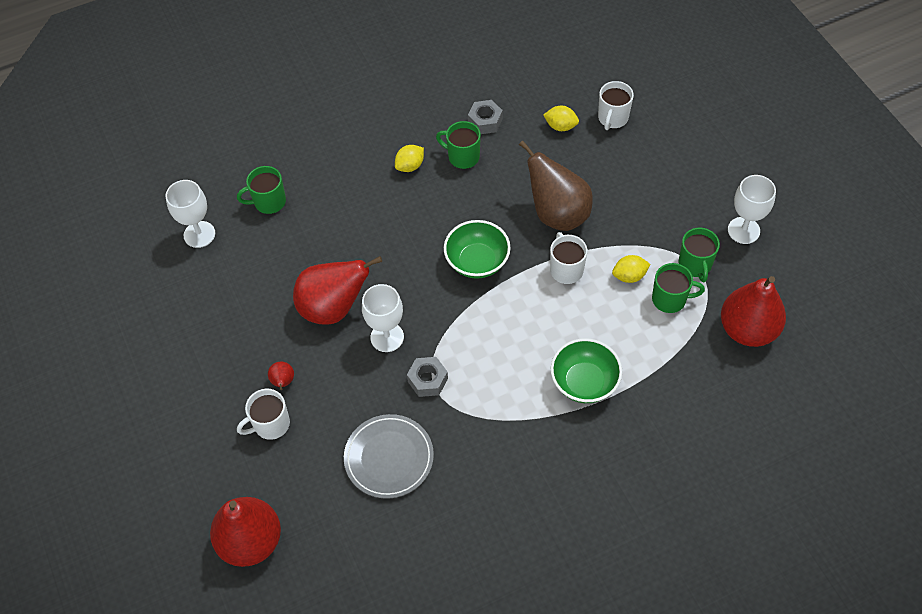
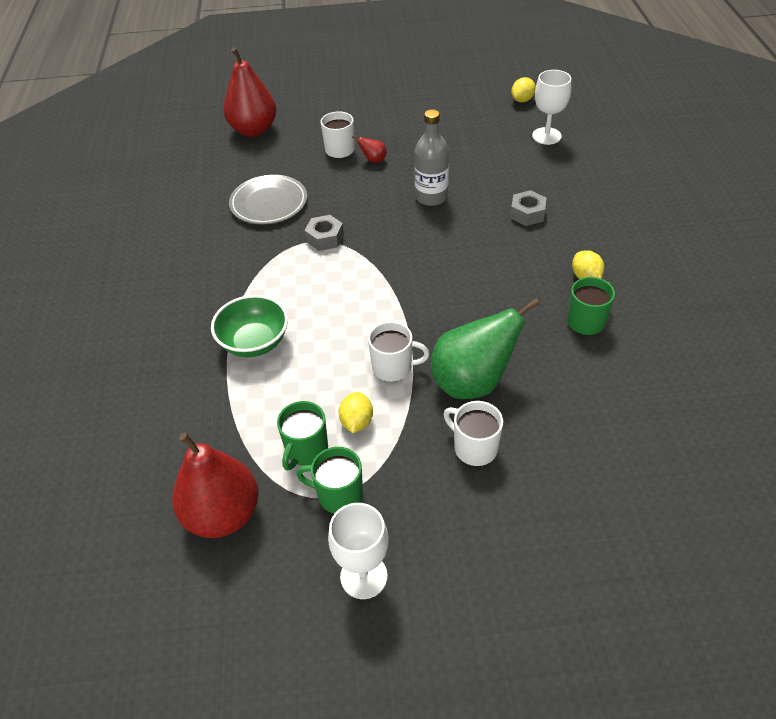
camera: 110 degrees right, 10 degrees down
(269, 202) = (569, 177): green mug -> none
(333, 308) = (431, 197): red pear -> grey bottle
(387, 337) = (383, 222): white goblet -> none
(477, 261) = (437, 299): green bowl -> none
(485, 121) = (638, 354): grey nut -> grey nut (527, 213)
(557, 214) = (472, 382): brown pear -> green pear
(560, 126) = (612, 426): yellow lemon -> yellow lemon (522, 100)
(612, 118) = (613, 490): white mug -> white mug (474, 448)

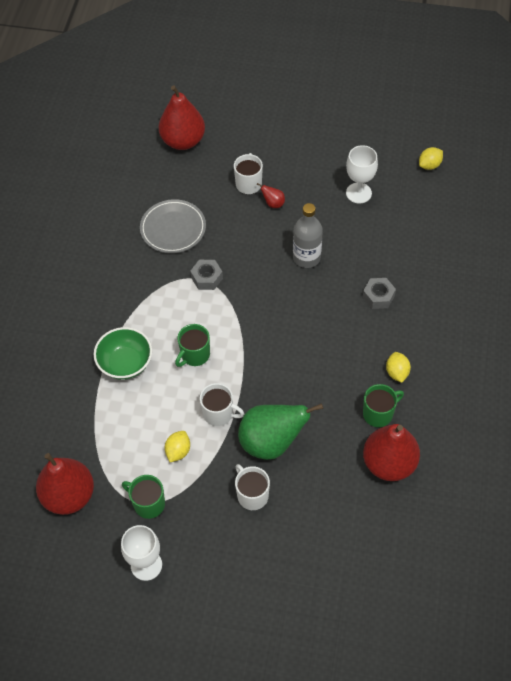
camera: 15 degrees right, 10 degrees up
(306, 450) = (136, 463): green mug -> green mug (194, 355)
(546, 136) = (432, 214): white goblet -> white goblet (358, 193)
(627, 369) = (389, 463): none -> red pear

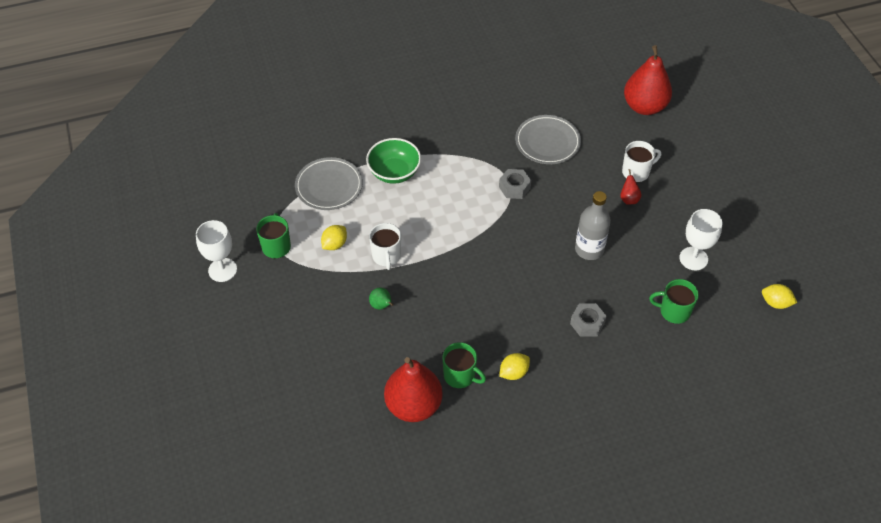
camera: 60 degrees right, 5 degrees down
(69, 495) = (256, 193): red pear -> none
(104, 426) = (329, 186): none -> grey plate
(178, 451) = (334, 244): yellow lemon -> yellow lemon turned 45 degrees counterclockwise
(194, 355) = (432, 214): green mug -> green mug (673, 311)
(252, 495) = (323, 314): white mug -> none
(271, 442) = (381, 306): green pear -> green pear, size x0.41

